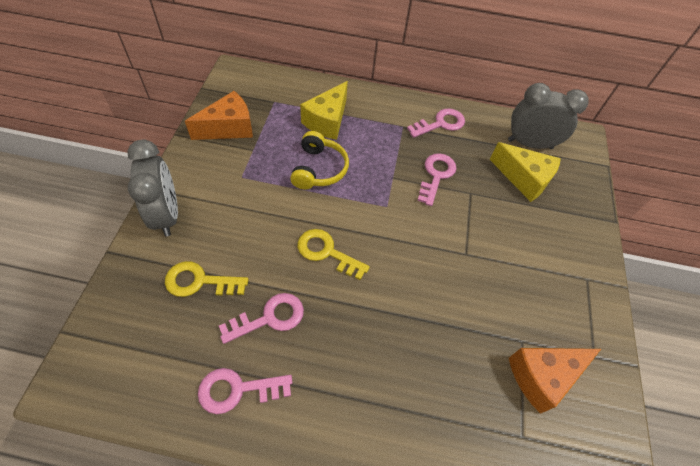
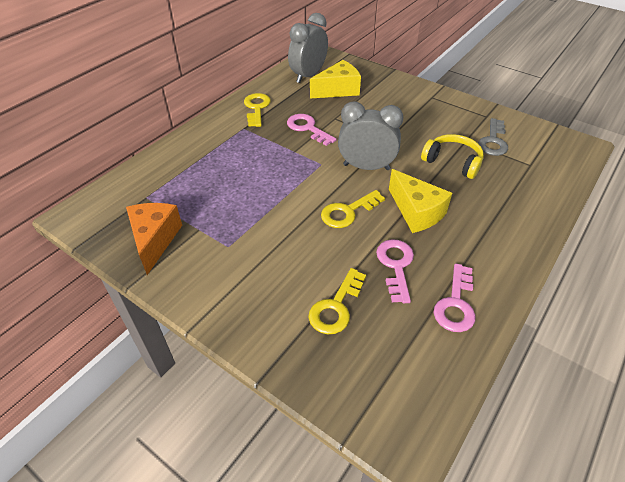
camera: 60 degrees left, 10 degrees down
(167, 215) = (239, 317): grey clock -> grey clock (366, 167)
(319, 169) = (255, 191): yellow headphones -> yellow headphones (452, 162)
(327, 121) = (202, 169): yellow cheese -> yellow cheese (416, 212)
(440, 124) = (256, 108): pink key -> yellow key
(542, 376) = (493, 141): orange cheese -> grey key

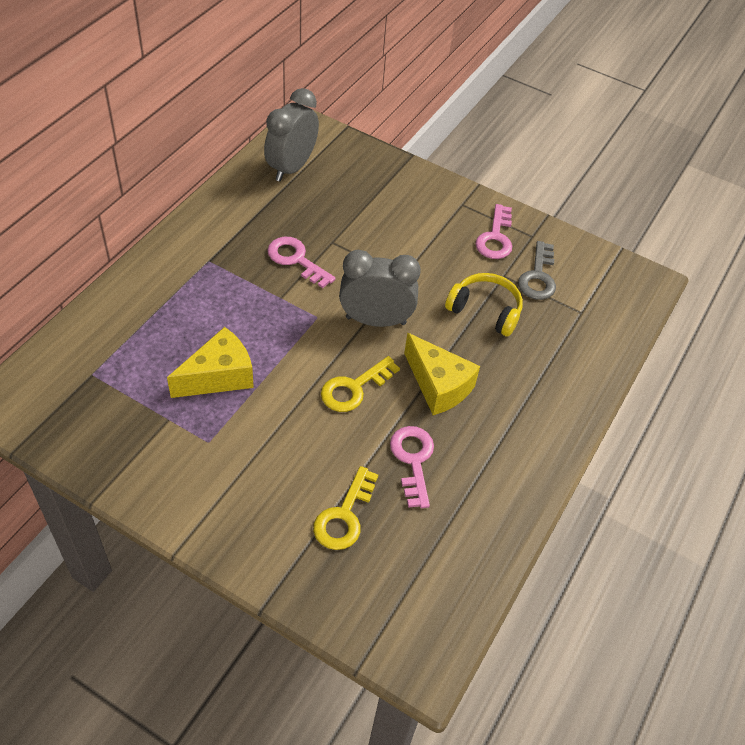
camera: 10 degrees left, 5 degrees up
(155, 240) = (115, 436): orange cheese -> none
(256, 108) = (223, 226): yellow key -> none
(338, 90) = (334, 193): yellow cheese -> yellow cheese (219, 376)
(455, 304) = (480, 506): pink key -> pink key (495, 238)

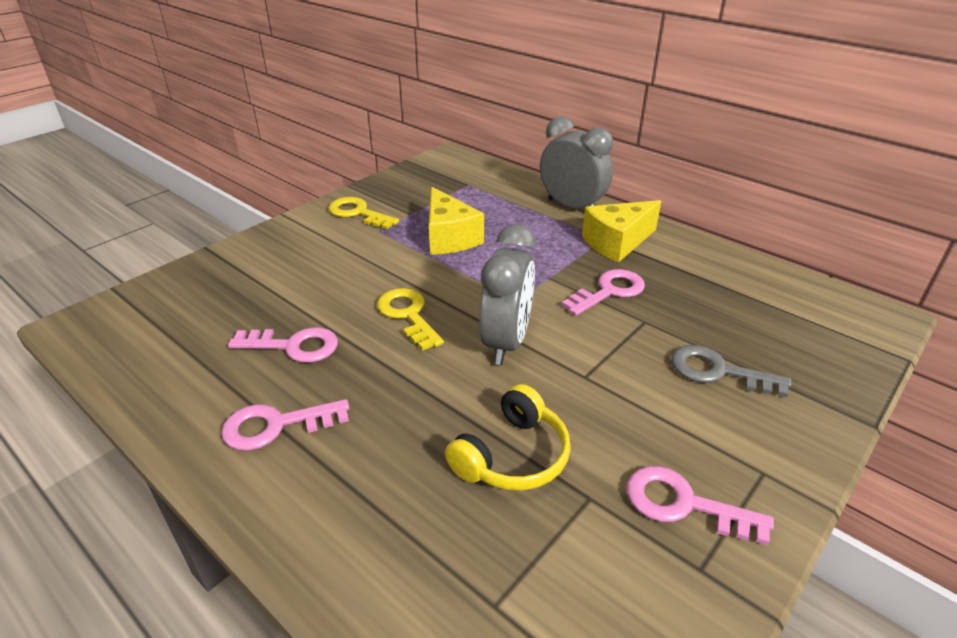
camera: 105 degrees right, 15 degrees down
(291, 168) = (781, 300): grey clock -> grey clock (572, 207)
(344, 516) = (258, 294): yellow key -> yellow key (358, 213)
(438, 386) = (388, 382): yellow cheese -> yellow cheese (617, 242)
(500, 444) = (276, 425): none -> pink key
(538, 277) = (587, 550): grey key -> grey key (718, 371)

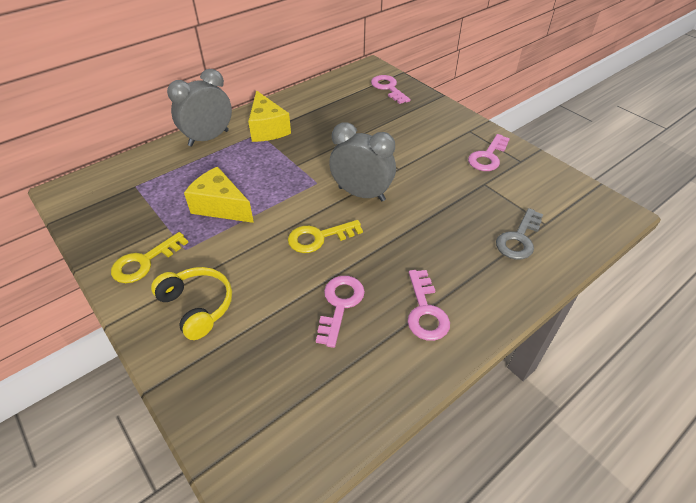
camera: 80 degrees left, 10 degrees up
(449, 238) = (221, 206): yellow cheese -> yellow cheese turned 135 degrees counterclockwise
(512, 456) = (457, 205): yellow headphones -> yellow headphones (197, 306)
(609, 291) = (321, 143): pink key -> pink key (388, 88)
(718, 371) = (402, 124): grey key -> grey key (519, 239)

